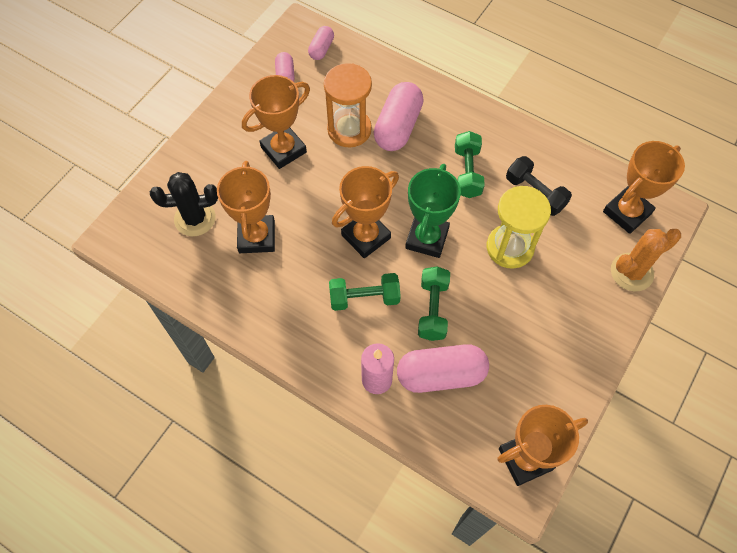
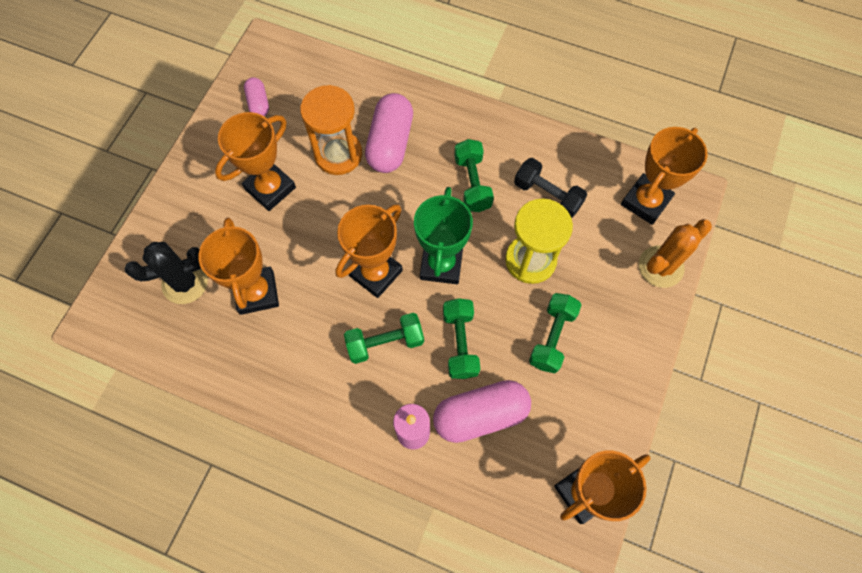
camera: 10 degrees left, 5 degrees up
(321, 49) = (293, 67): pink capsule -> none
(518, 318) = (552, 337): none -> green dumbbell

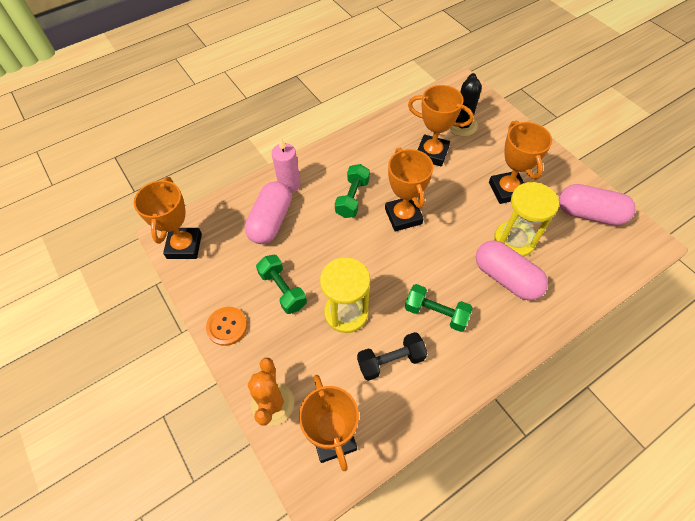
camera: 125 degrees right, 10 degrees down
(258, 103) = (589, 214): pink capsule -> pink capsule, size x1.86
(338, 154) = (514, 240): orange hourglass -> yellow hourglass
(441, 264) = (383, 256): green trophy -> none
(460, 343) = (321, 236): green dumbbell -> none
(630, 363) = (227, 326): none -> orange button

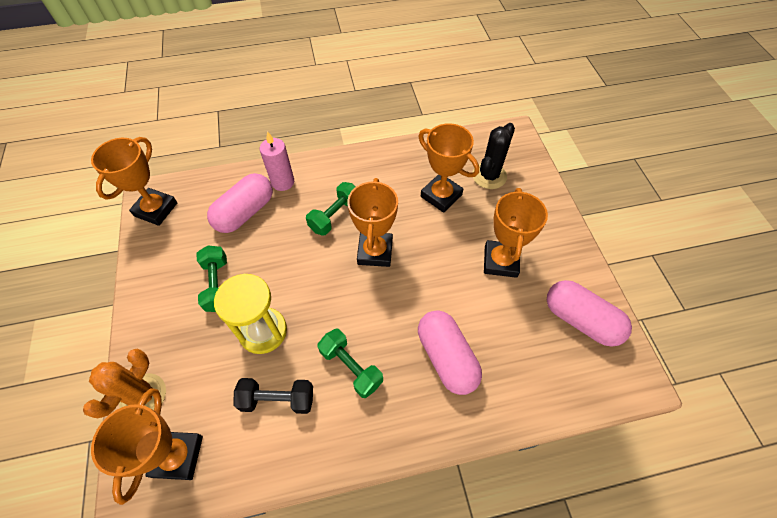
camera: 20 degrees right, 0 degrees up
(227, 326) = (147, 302): orange button -> none
(514, 240) = (478, 319): yellow hourglass -> none

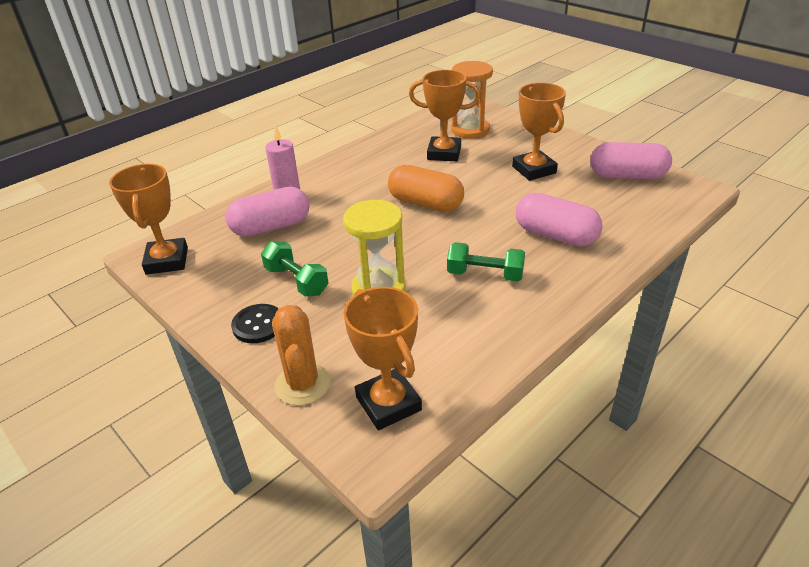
camera: 30 degrees left, 20 degrees down
(161, 315) = (258, 325): none -> black button
(245, 212) = (271, 227): pink capsule -> pink capsule turned 60 degrees clockwise
(277, 399) = (443, 322): black dumbbell -> none
(335, 216) = (364, 197): green dumbbell -> none
(375, 252) = (425, 203): orange trophy -> orange capsule
(489, 176) = (470, 130): black cactus -> orange hourglass

